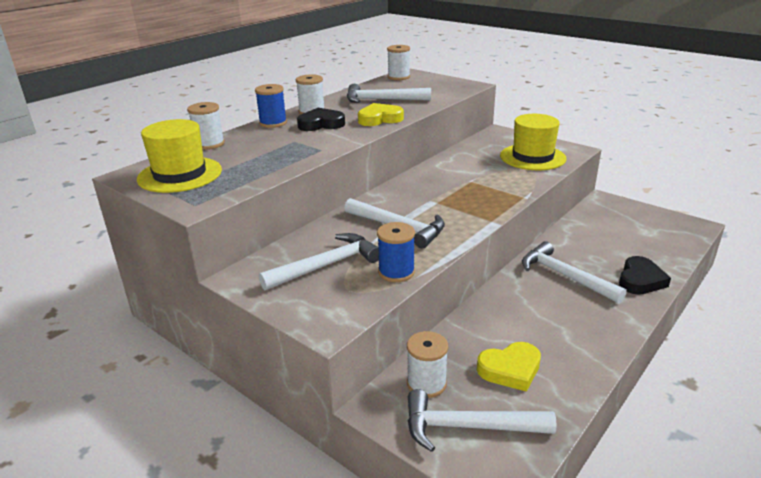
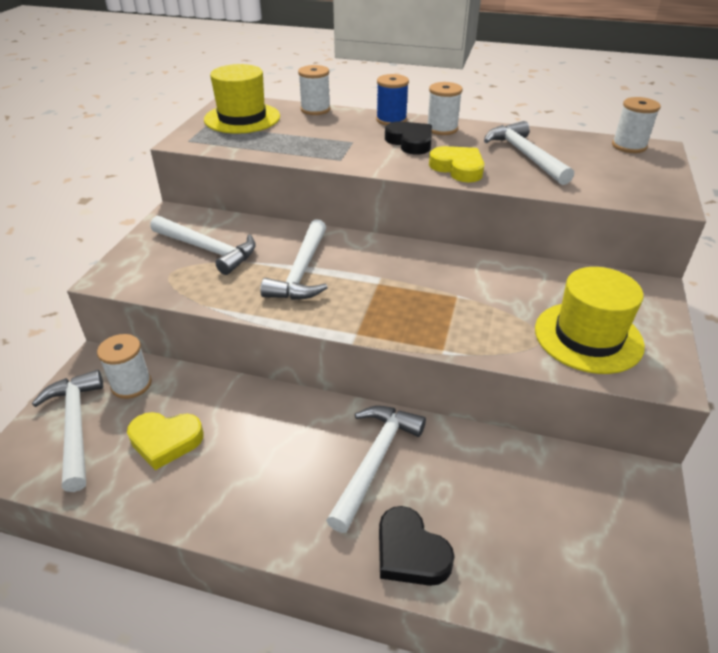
camera: 65 degrees right, 10 degrees up
(396, 272) = (210, 291): blue spool -> none
(510, 369) = (165, 441): yellow heart -> yellow heart turned 45 degrees counterclockwise
(640, 280) = (410, 552): black heart -> black heart turned 45 degrees clockwise

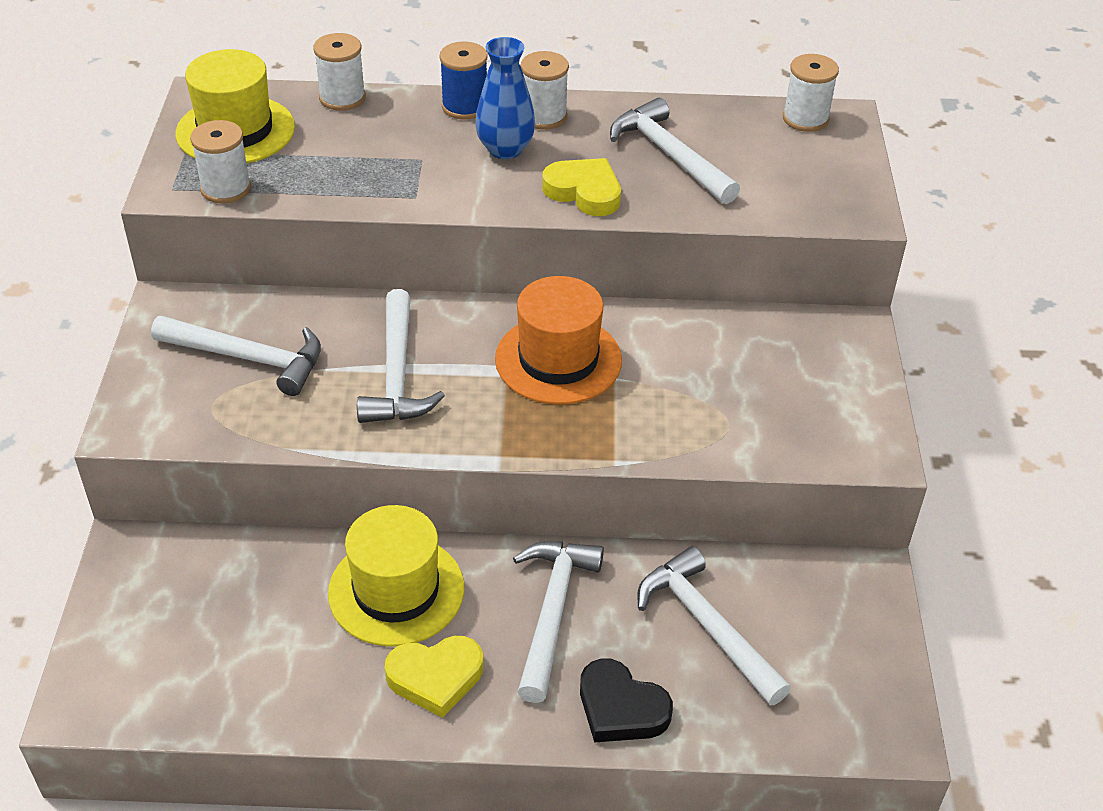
camera: 15 degrees left, 5 degrees up
(75, 426) = (145, 642): white hammer -> white hammer (707, 626)
(131, 384) = (194, 571): white spool -> white spool (226, 188)
(165, 441) = (277, 637): yellow heart -> yellow heart (435, 677)
(410, 142) = (505, 149): black heart -> blue vase
(418, 278) = (558, 359): none -> orange hat
(588, 337) = (784, 412): yellow hat -> yellow hat (396, 590)

